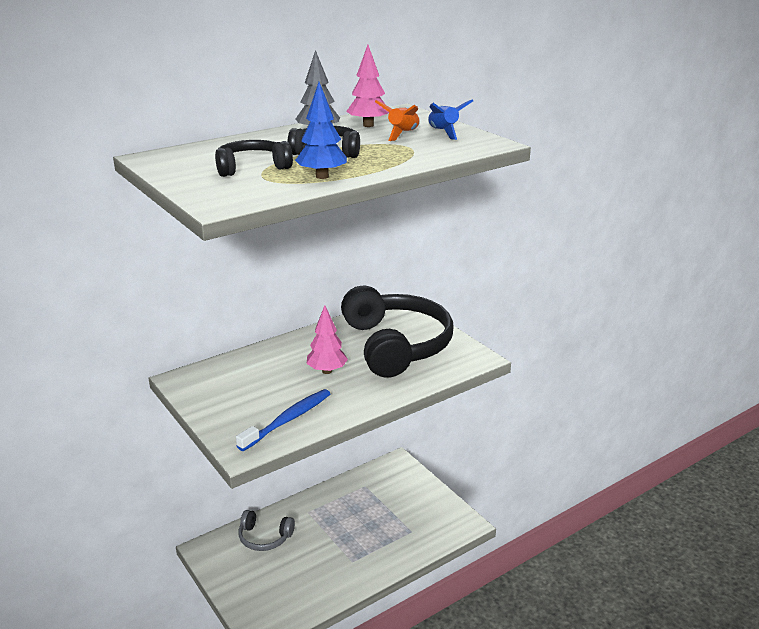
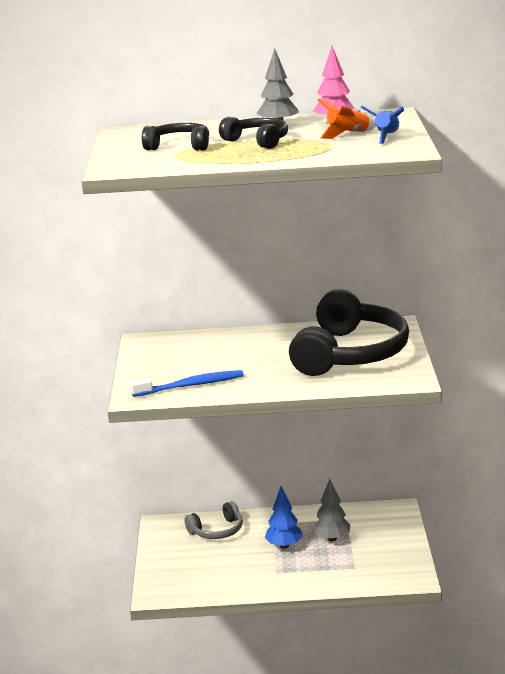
camera: 35 degrees right, 5 degrees down
(264, 537) = (217, 530): grey headphones -> grey headphones turned 75 degrees counterclockwise
(322, 176) = (217, 159): blue tree -> blue tree (284, 546)
(327, 371) = (264, 359): pink tree -> none
(370, 509) = (332, 539): none -> grey tree

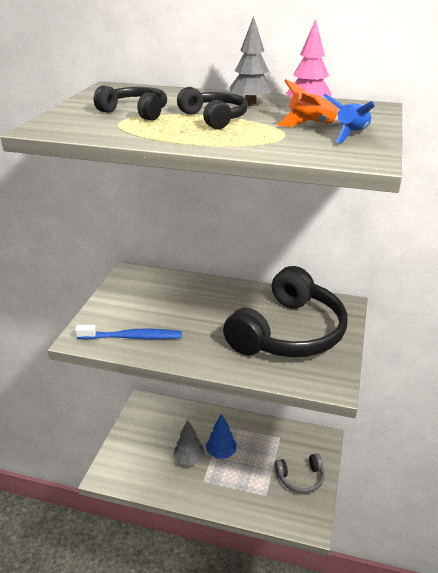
camera: 15 degrees right, 10 degrees up
(217, 530) = (179, 421): grey headphones -> grey headphones (300, 478)
(332, 539) = (260, 456): grey tree -> grey tree (189, 459)

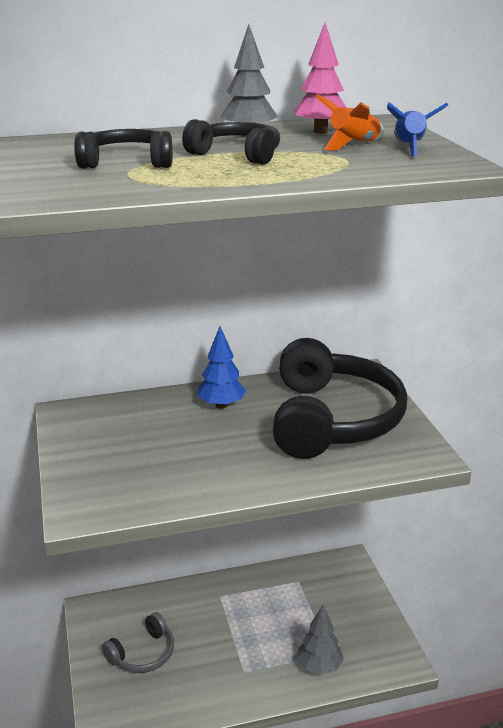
camera: 30 degrees left, 5 degrees down
(132, 337) = (150, 486): blue toothbrush -> none
(189, 459) = (207, 654): grey tree -> grey tree (319, 666)
(221, 453) = (242, 629): blue tree -> blue tree (221, 405)
(300, 478) = (354, 616): grey headphones -> grey headphones (143, 654)

